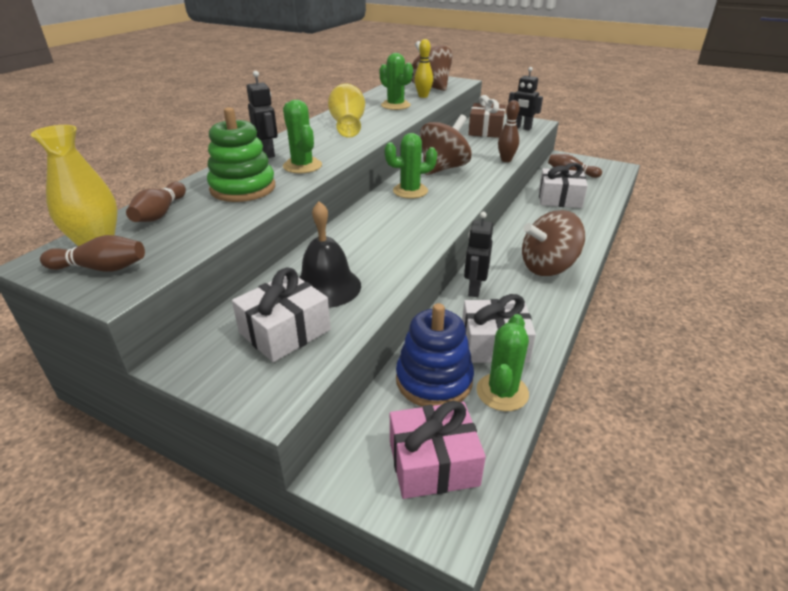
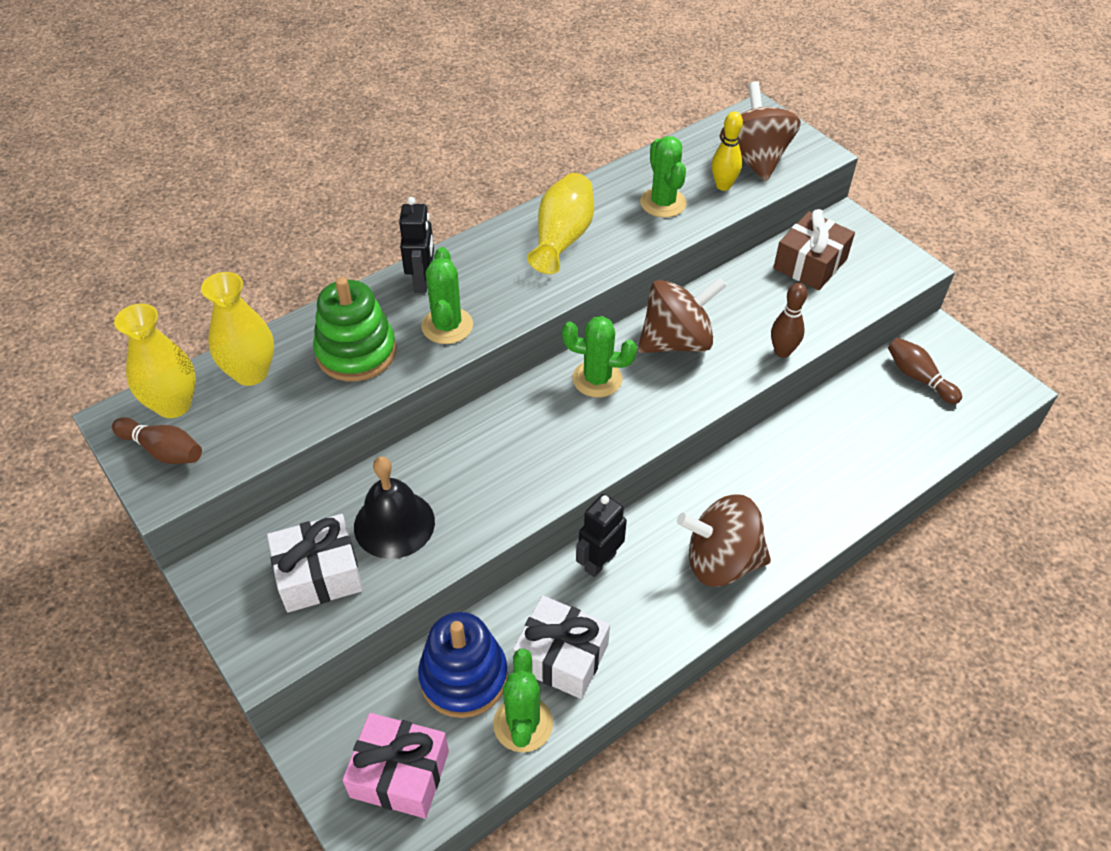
camera: 25 degrees right, 15 degrees up
(160, 213) = (251, 373): brown bowling pin -> yellow vase
(502, 392) = (523, 724): green cactus -> green cactus turned 45 degrees counterclockwise
(521, 128) = (874, 274): black robot -> none
(559, 199) = (850, 432): white gift -> none

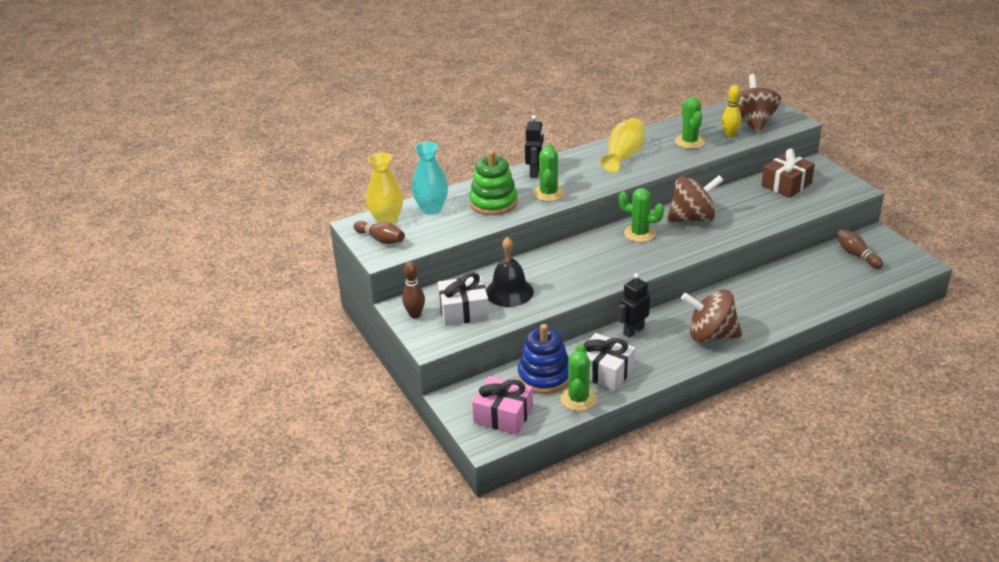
camera: 10 degrees right, 15 degrees down
(251, 373) = (431, 209): yellow vase -> turquoise vase
(782, 352) = (760, 226): brown bowling pin -> brown bowling pin (415, 315)

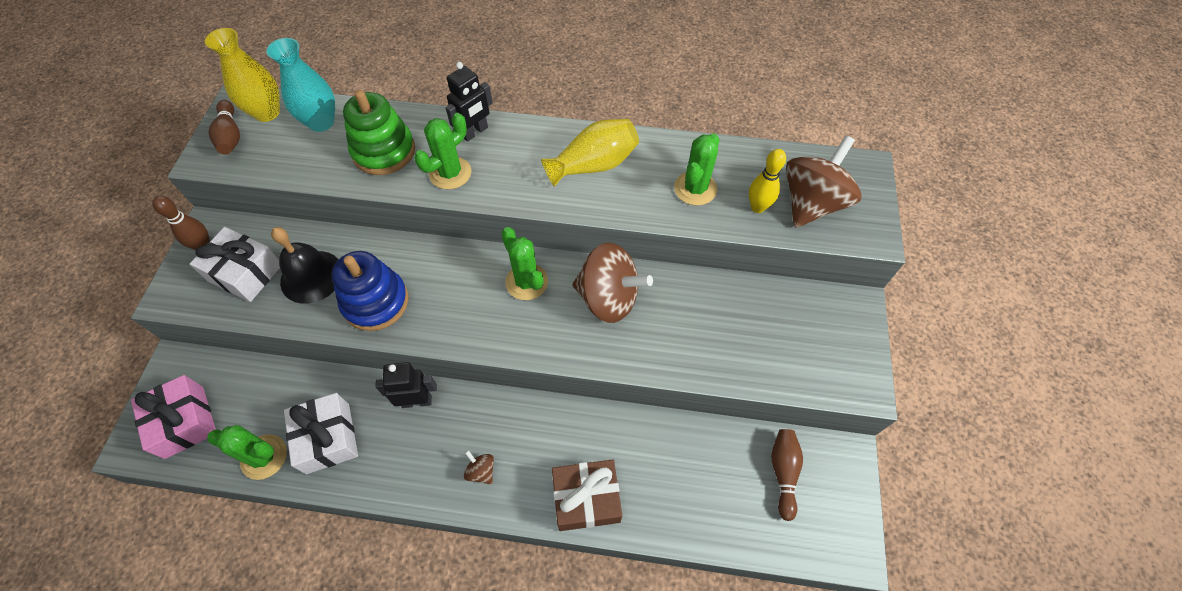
camera: 35 degrees right, 25 degrees up
(544, 376) = (272, 399): blue stacking toy -> blue stacking toy (375, 302)
(578, 399) = (264, 457): green cactus -> green cactus turned 60 degrees clockwise
(710, 335) = (481, 471): brown spinning top -> brown spinning top, size x0.42
(786, 185) = (780, 318): brown gift -> brown gift (586, 499)

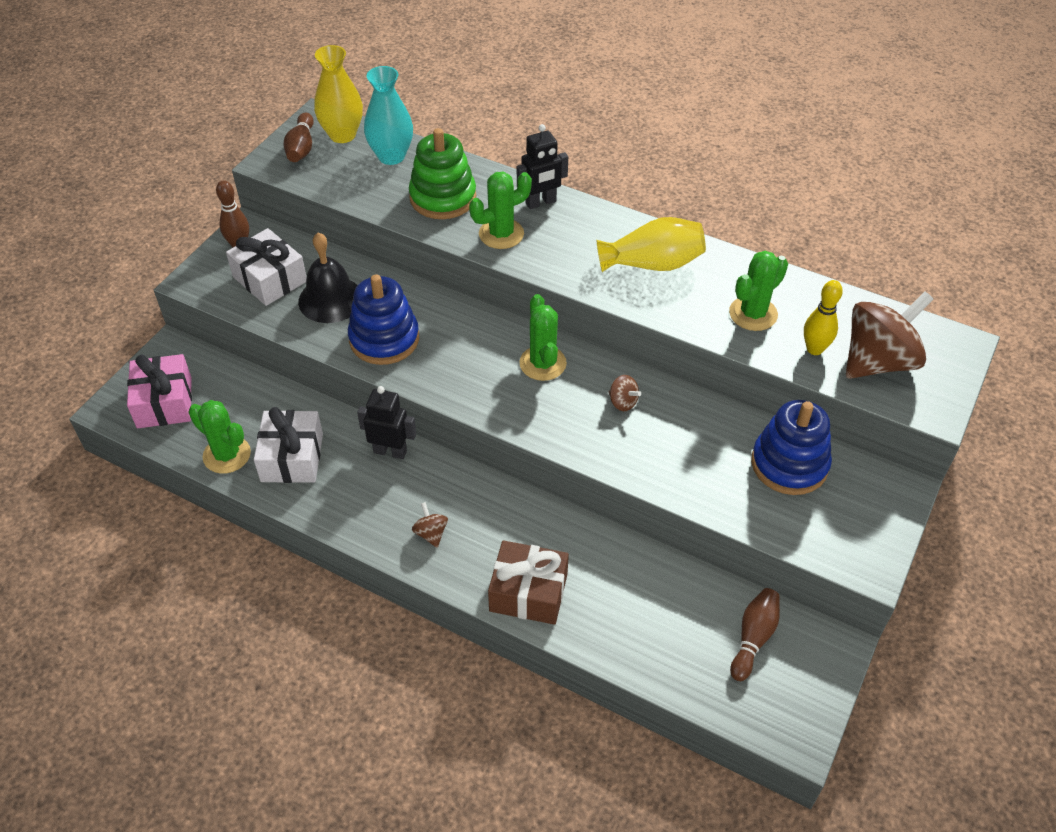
camera: 20 degrees right, 10 degrees down
(608, 298) = (623, 402): brown spinning top -> brown spinning top, size x0.42
(764, 313) = (789, 464): none -> blue stacking toy

